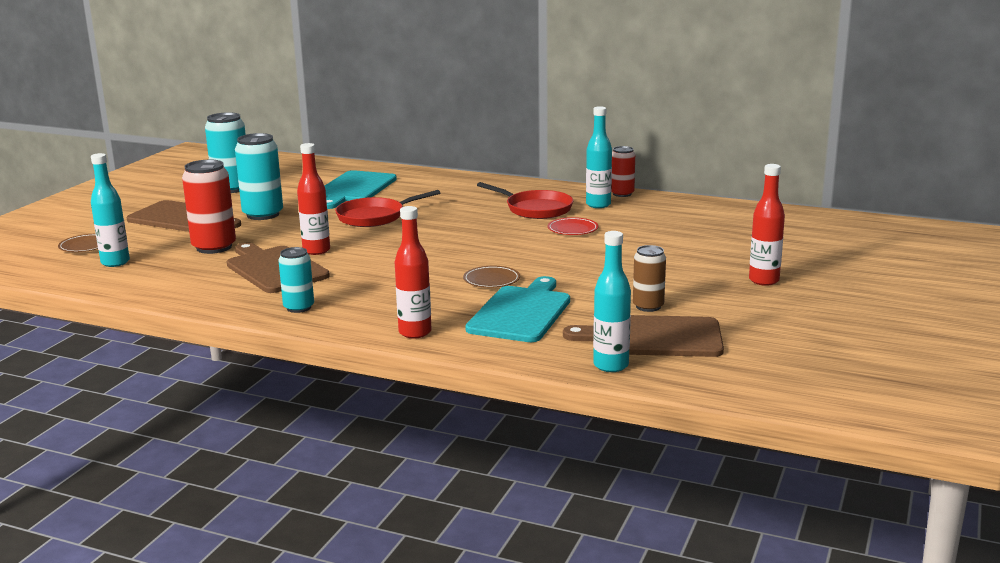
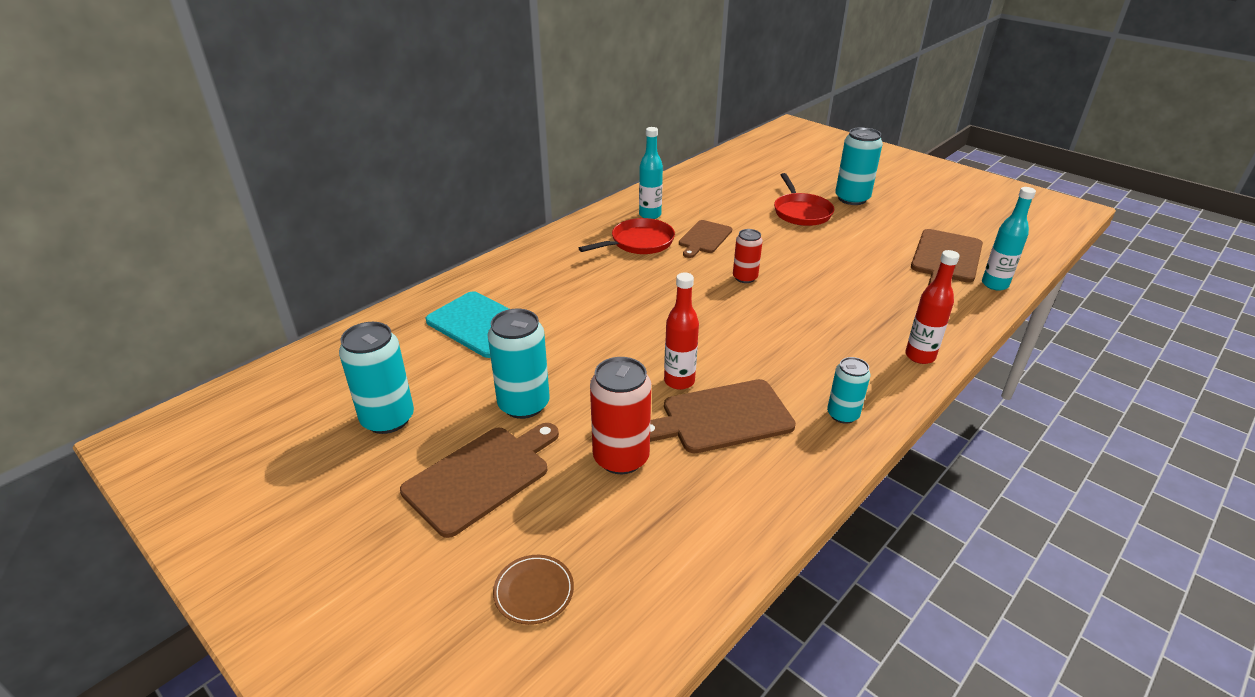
camera: 70 degrees left, 15 degrees up
(115, 262) = (627, 558): turquoise bottle -> none
(374, 217) = (594, 329): red pan -> red pan (801, 212)
(491, 280) = (809, 297): brown plate -> none
(521, 312) = (887, 298): turquoise cutting board -> none
(572, 229) = (704, 238): red plate -> brown cutting board
(622, 194) = (629, 200): red can -> red can (745, 277)
(648, 306) = (888, 247): brown can -> none
(764, 280) = (852, 199): red bottle -> turquoise can

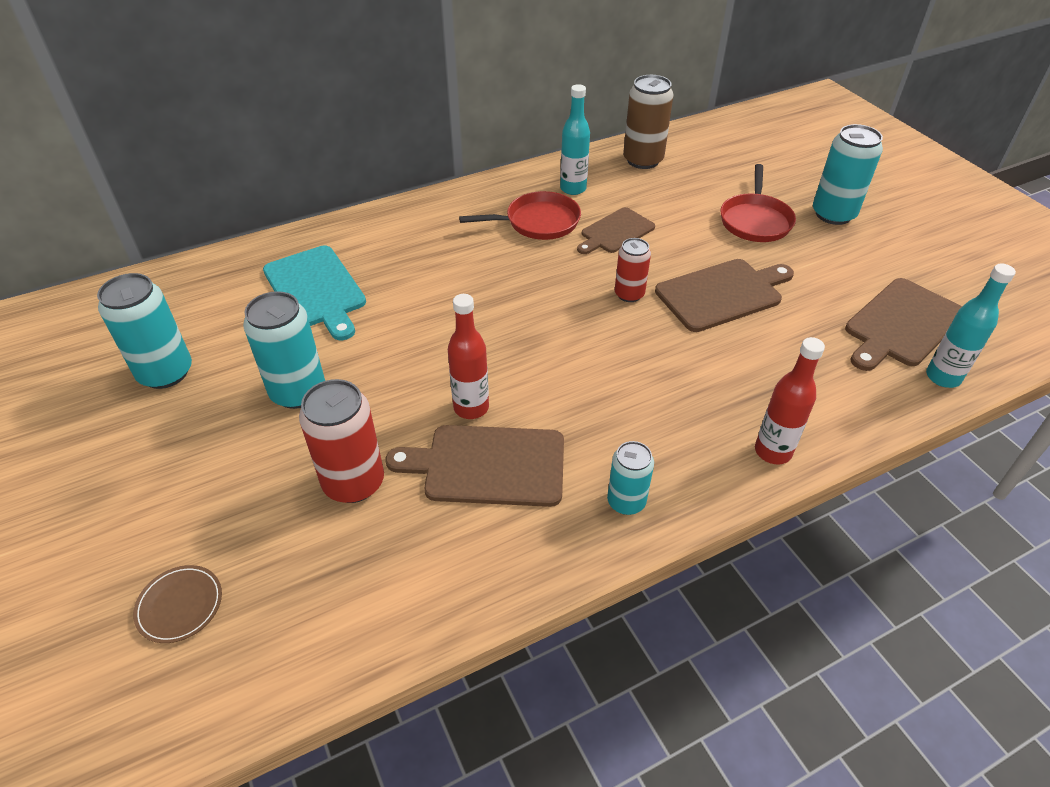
camera: 20 degrees right, 10 degrees up
(481, 476) = (209, 462): brown cutting board -> brown cutting board (722, 294)
(690, 187) = (643, 160): none -> brown can

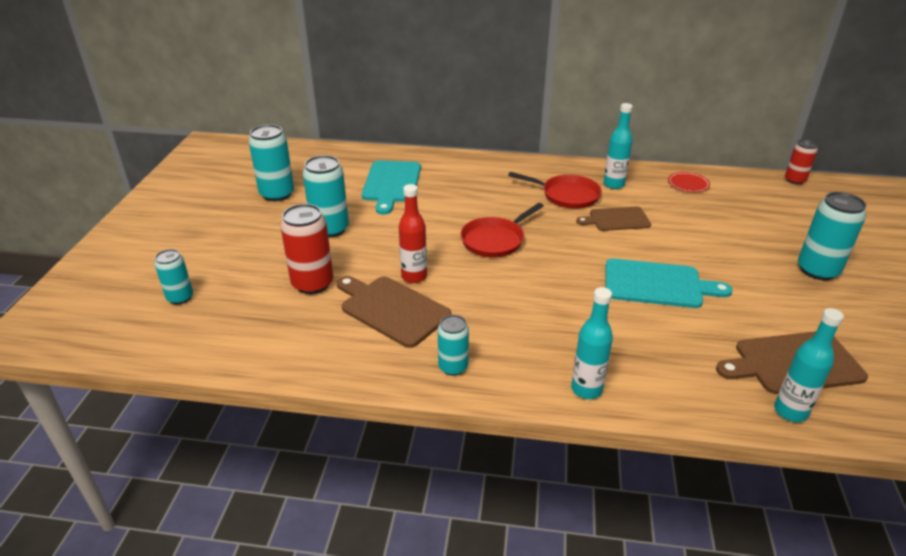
camera: 35 degrees right, 10 degrees down
(180, 605) = (180, 297): brown plate -> turquoise can
(629, 294) = (585, 258): red can -> red can (794, 180)
(643, 160) = (688, 184): brown can -> red plate
(722, 294) = (657, 284): brown cutting board -> turquoise cutting board
(755, 220) = (739, 250): red pan -> red pan (495, 240)
(773, 451) = (586, 389): red bottle -> turquoise bottle

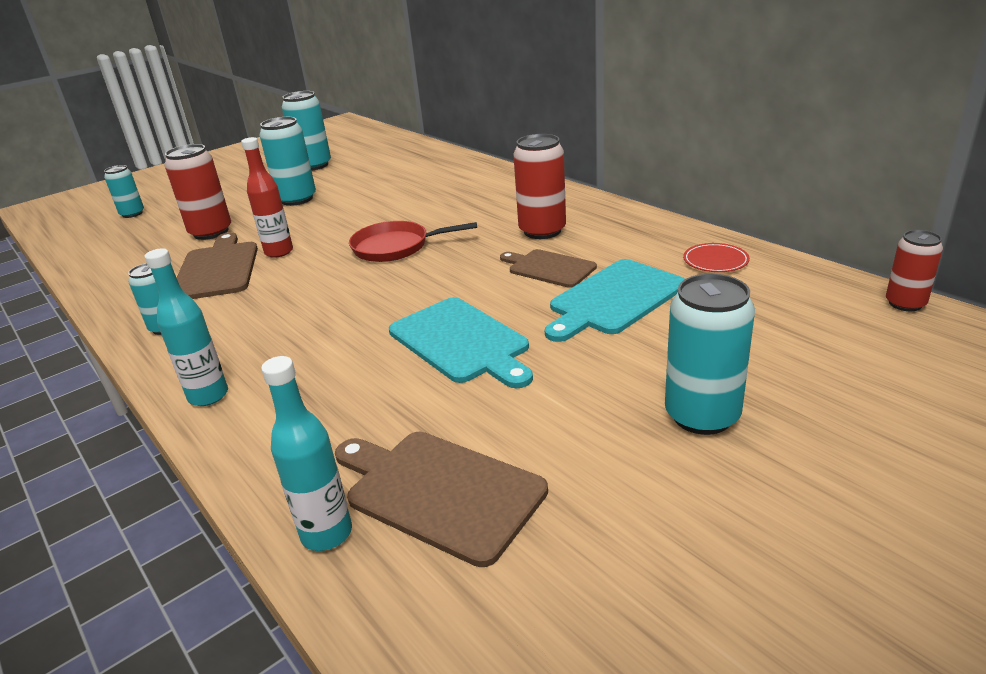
camera: 45 degrees right, 5 degrees down
(391, 184) = (406, 179): turquoise cutting board -> turquoise cutting board (614, 299)
(567, 195) = (542, 231): red pan -> red can
(613, 184) = (616, 235): turquoise bottle -> none

